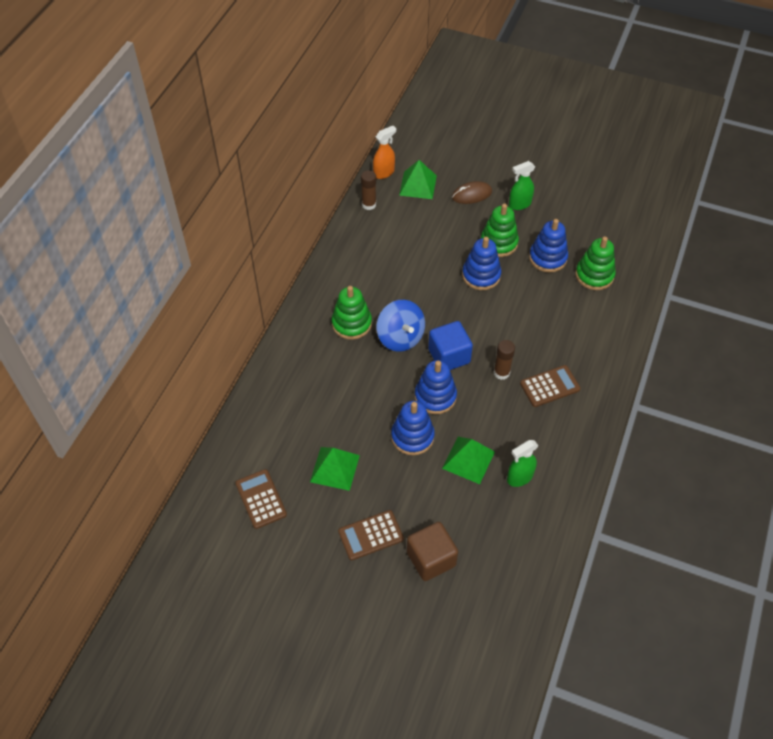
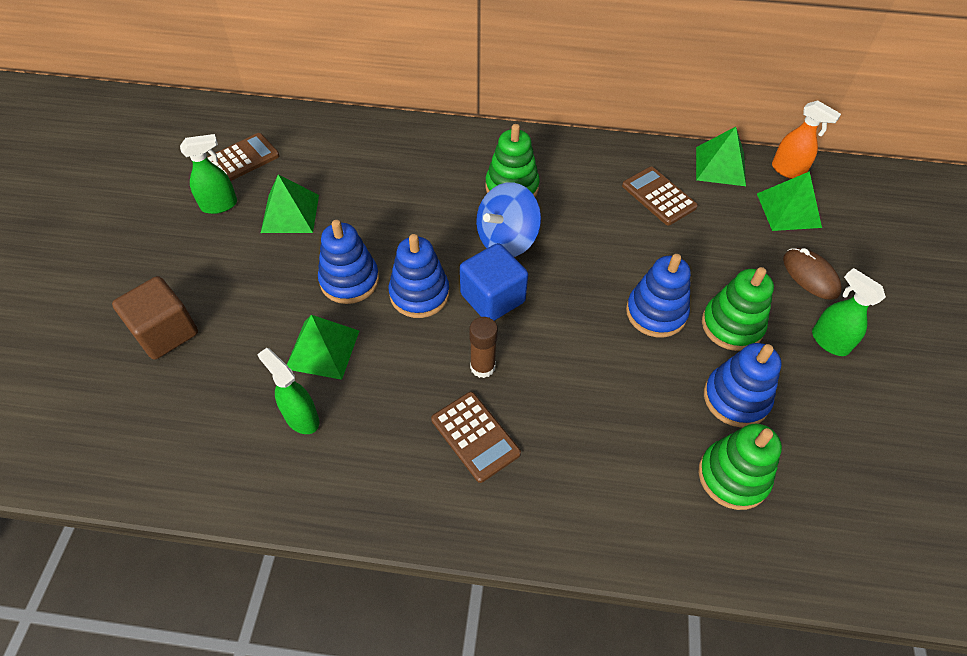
camera: 75 degrees right, 0 degrees up
(310, 518) = (220, 205): none -> green spray bottle
(369, 204) = (720, 166): brown glue stick -> green pyramid
(370, 535) = (198, 265): brown calculator -> brown calculator (658, 196)

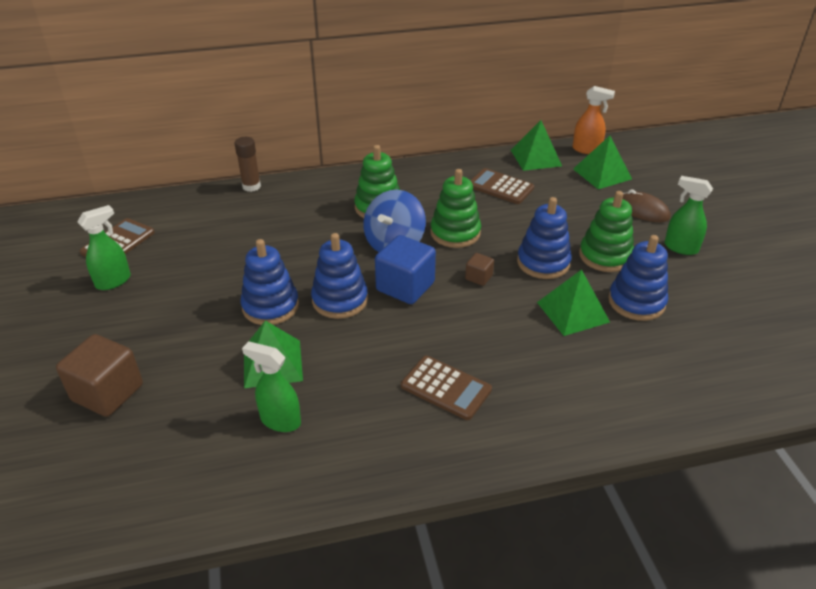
camera: 20 degrees left, 15 degrees down
(290, 213) = (187, 271): green pyramid -> green pyramid (572, 312)
(482, 367) = (424, 337): brown glue stick -> brown glue stick (251, 186)
(575, 310) = (478, 277): none -> brown cube
(733, 476) = (665, 354): green stacking toy -> green stacking toy (455, 233)

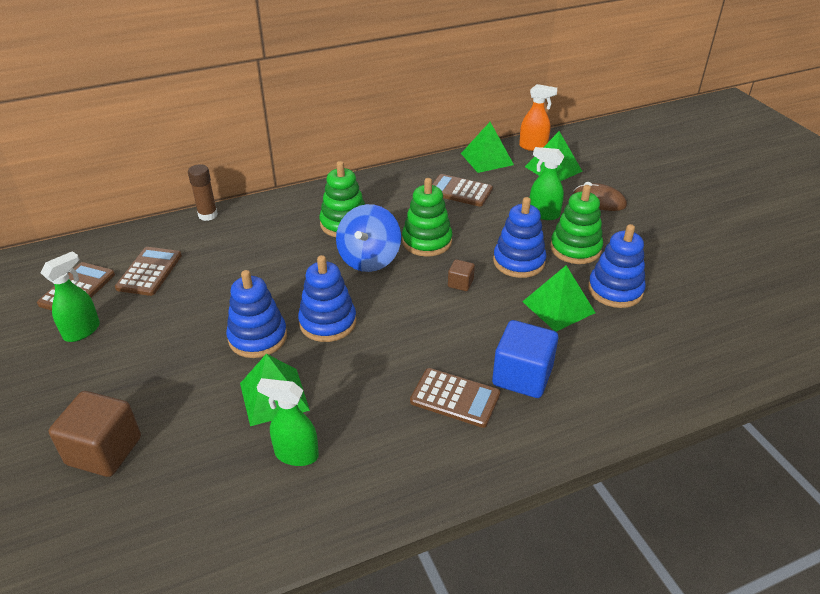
camera: 10 degrees left, 0 degrees up
(186, 233) = (149, 272): none -> brown calculator
(405, 286) = (390, 301): blue cube -> blue cube (522, 376)
(680, 247) = (642, 233): green spray bottle -> green spray bottle (543, 214)

